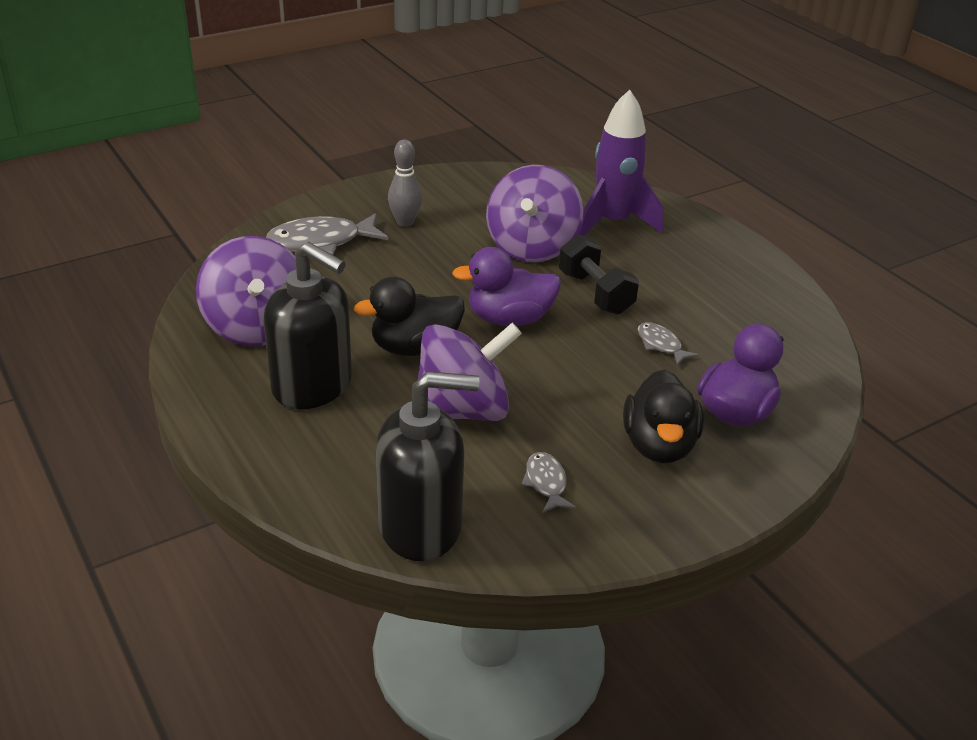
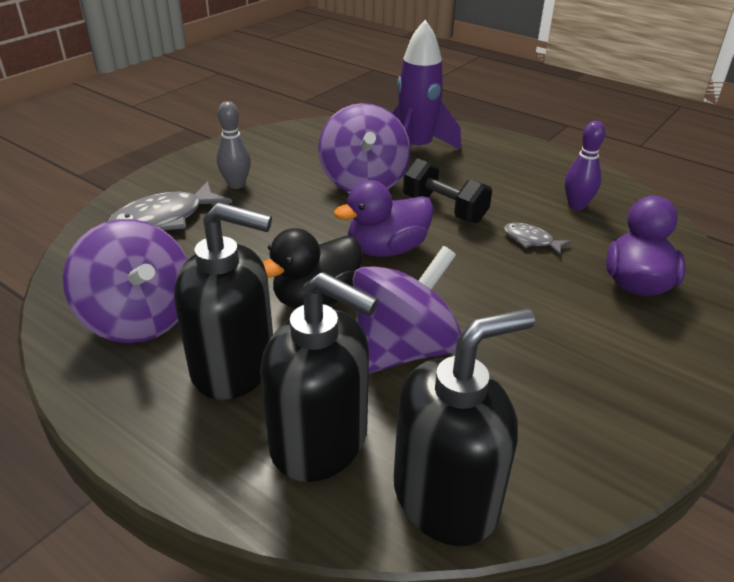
camera: 20 degrees left, 0 degrees up
(348, 460) = (320, 441): none -> black soap dispenser
(546, 483) = (533, 403): grey fish -> none
(659, 446) = (601, 333): black duck -> none
(741, 322) = (576, 206): none -> purple bowling pin

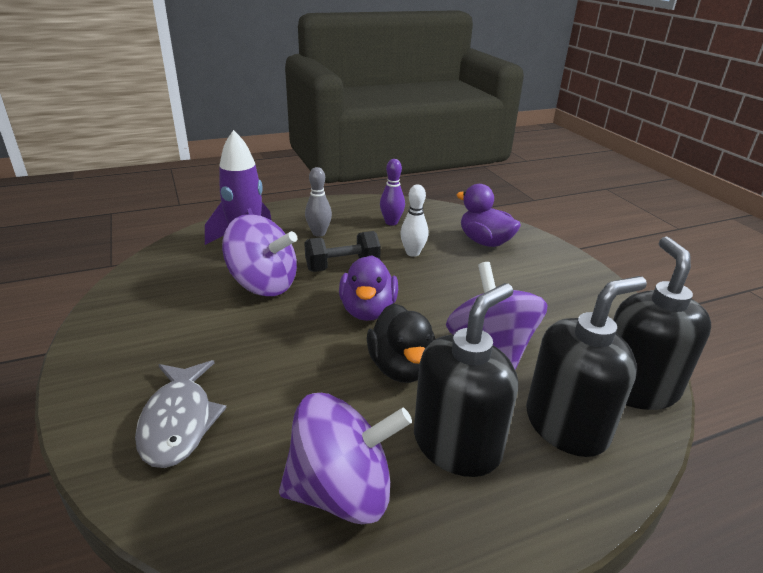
camera: 60 degrees left, 5 degrees down
(236, 185) = (175, 352): grey bowling pin -> grey bowling pin (319, 233)
(531, 240) = (413, 253): grey fish -> white bowling pin

